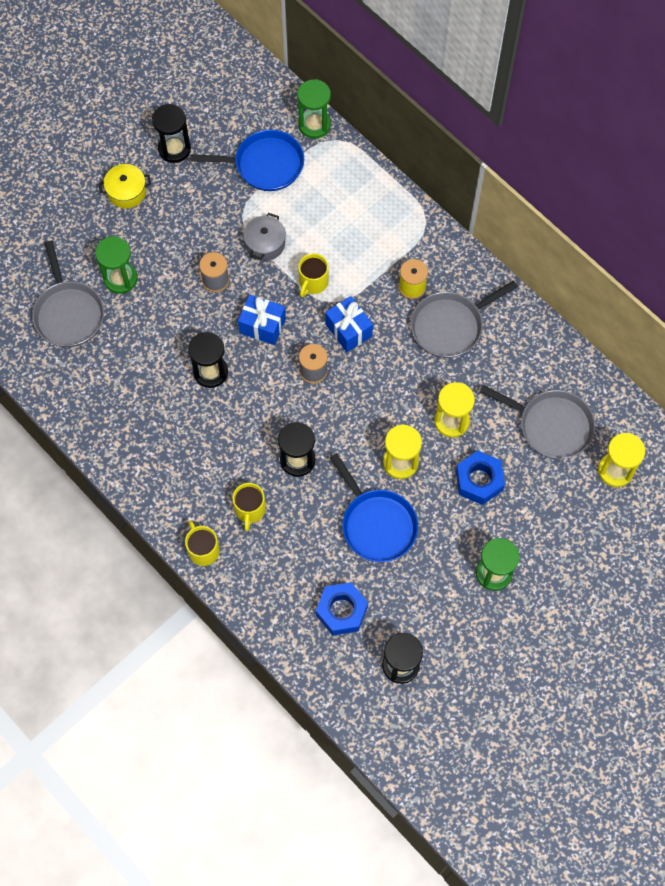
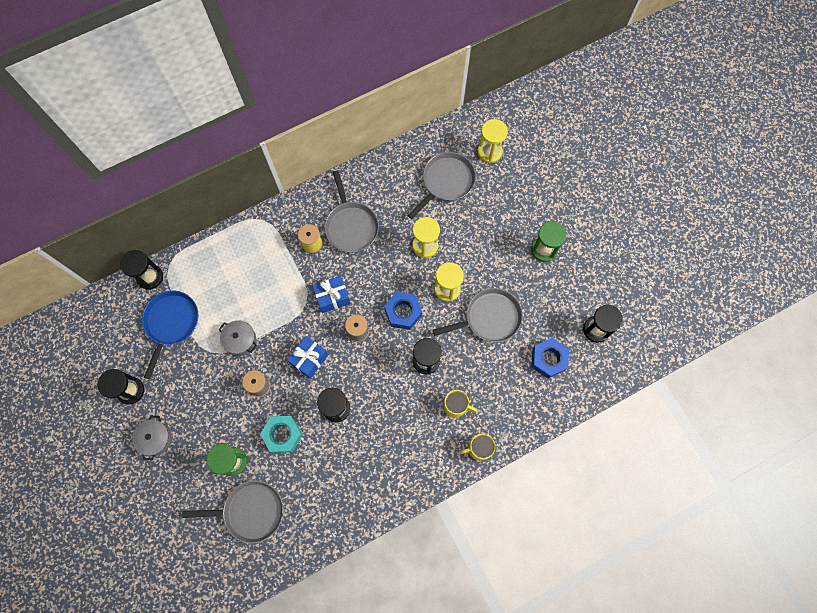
camera: 75 degrees left, 5 degrees up
(126, 192) = (156, 438): yellow pot -> grey pot
(164, 322) = (282, 435): none -> turquoise nut
(313, 282) = (285, 313): yellow mug -> none
(314, 125) = (150, 277): green hourglass -> black hourglass
(377, 524) = (489, 318): blue pan -> grey pan
(479, 481) = (474, 240): blue nut -> blue nut (403, 312)

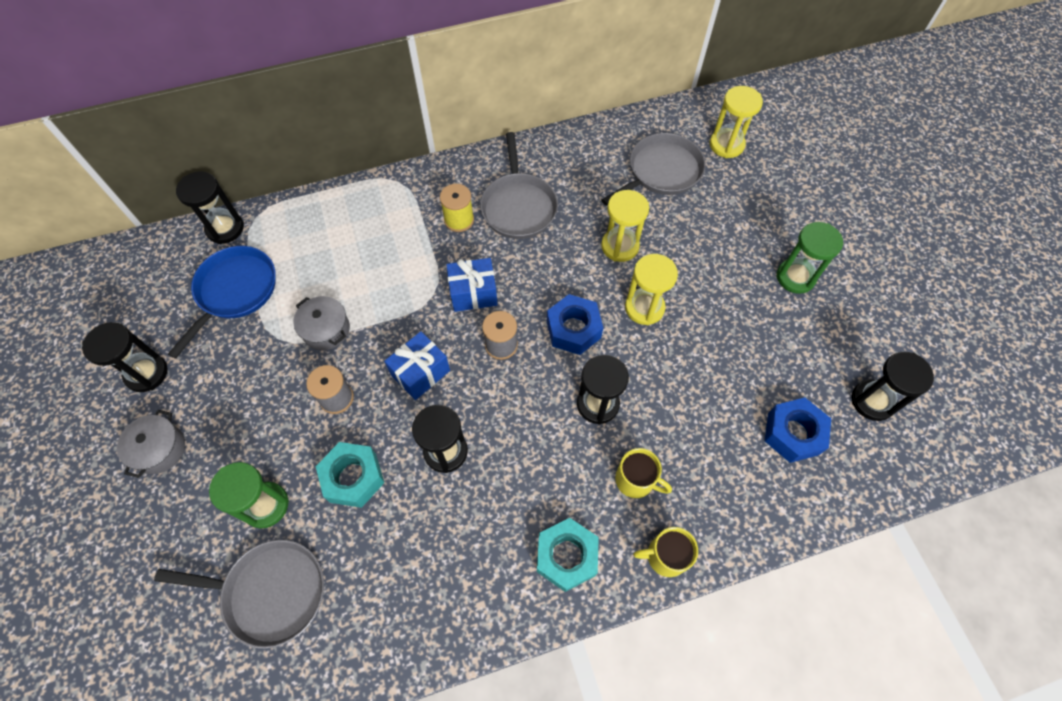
camera: 10 degrees right, 10 degrees down
(421, 459) = (566, 556): none -> turquoise nut
(489, 318) = (704, 358): grey pan -> none

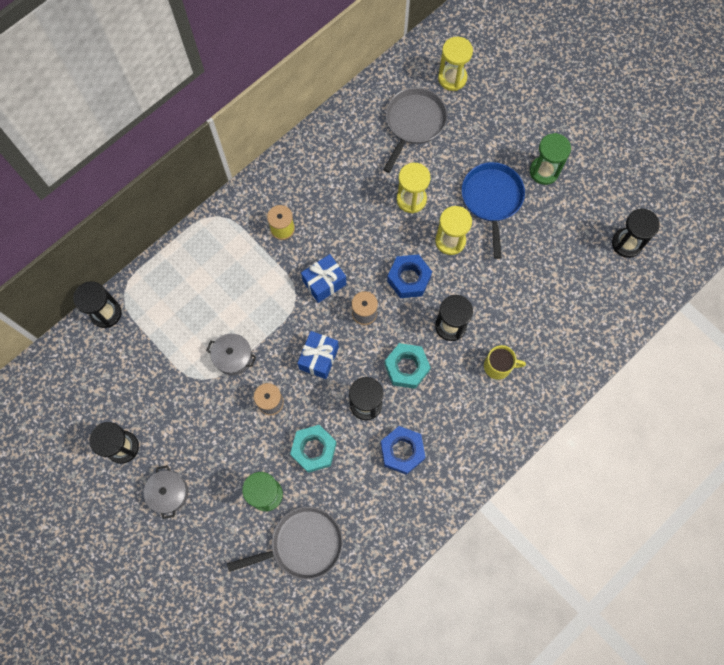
camera: 25 degrees left, 10 degrees up
(235, 291) = (147, 358): blue pan -> blue pan (492, 199)
(518, 207) = (321, 198): grey pan -> none
(566, 556) = (477, 435): turquoise nut -> turquoise nut (406, 368)
(665, 556) = (537, 406): yellow mug -> none
(793, 433) = (585, 289): blue nut -> blue nut (402, 451)

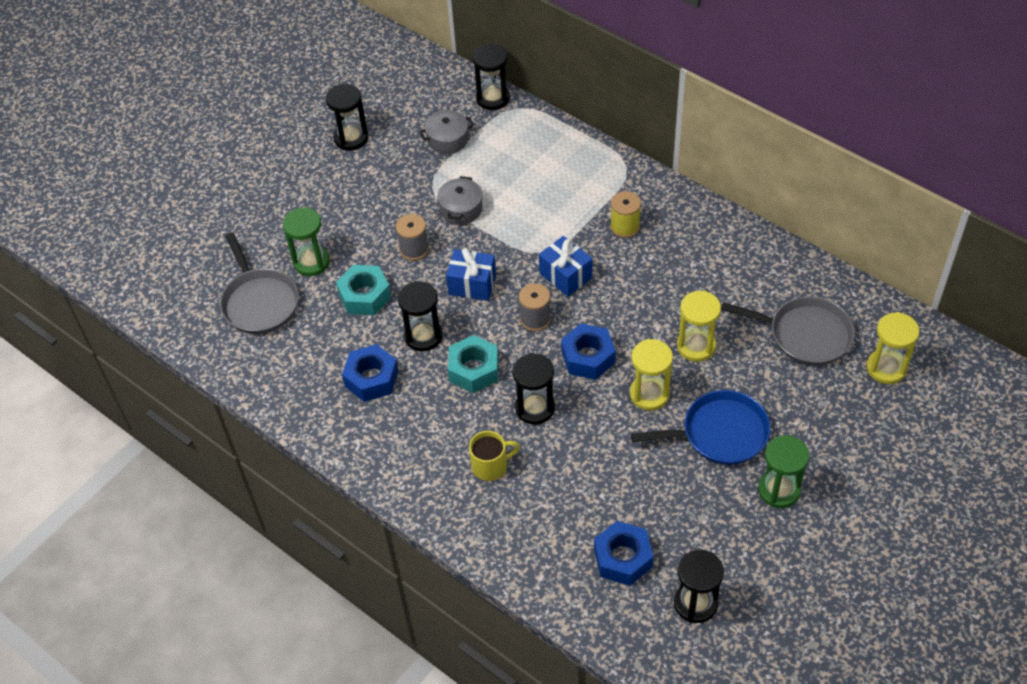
camera: 85 degrees right, 20 degrees down
(169, 493) = (306, 182): grey pot -> grey pot (447, 140)
(498, 366) = (491, 465): yellow mug -> yellow mug turned 105 degrees counterclockwise
(587, 284) = (623, 558): none -> blue nut

